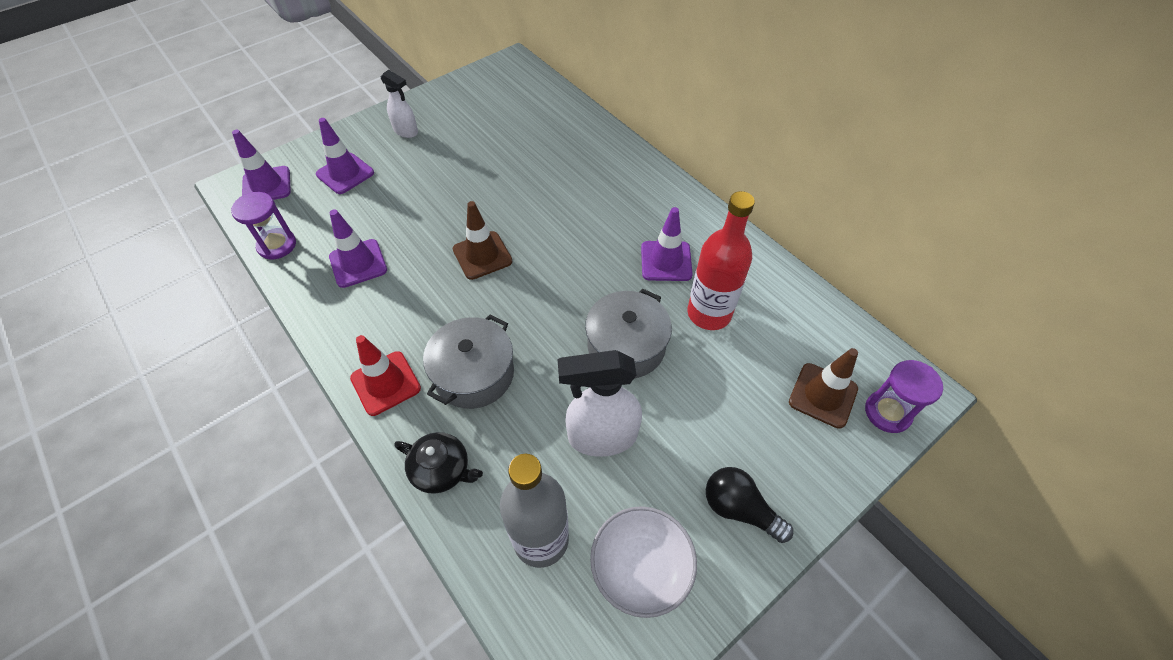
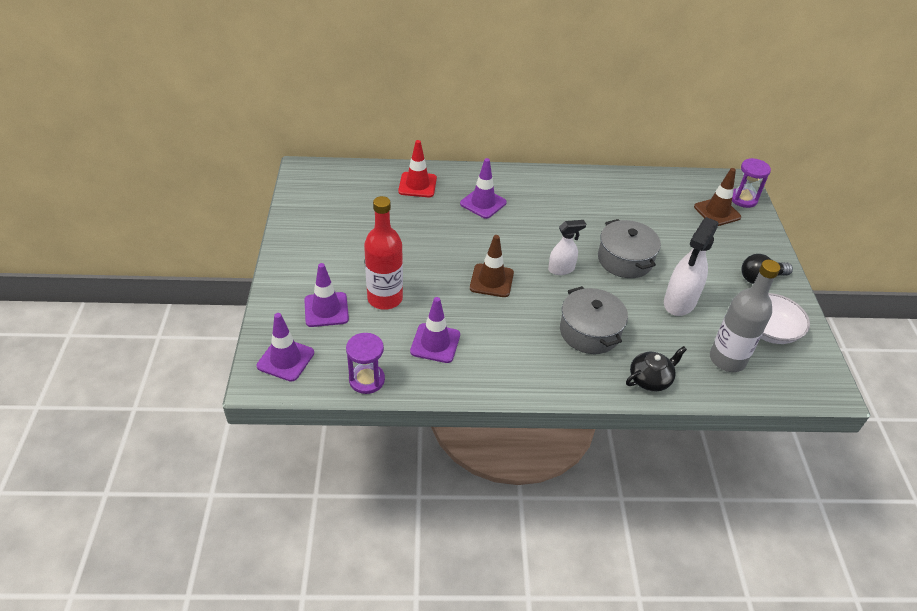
camera: 55 degrees left, 10 degrees down
(385, 383) = (561, 376): red traffic cone -> red traffic cone (417, 185)
(406, 131) = (316, 257): white spray bottle -> white spray bottle (561, 269)
(666, 261) = (576, 210): purple traffic cone -> purple traffic cone (483, 203)
(709, 313) = (630, 217): red bottle -> red bottle (385, 298)

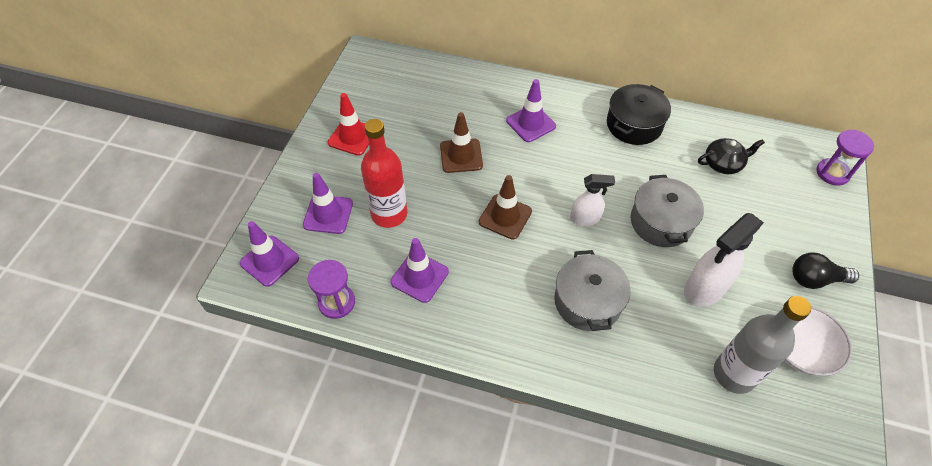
camera: 20 degrees right, 10 degrees up
(417, 185) = (471, 90): red traffic cone -> red traffic cone (352, 137)
(572, 189) = (634, 125): none -> black pot
(650, 379) = (634, 376): black teapot -> black teapot (723, 164)
(717, 212) = (793, 183): brown traffic cone -> brown traffic cone (461, 156)

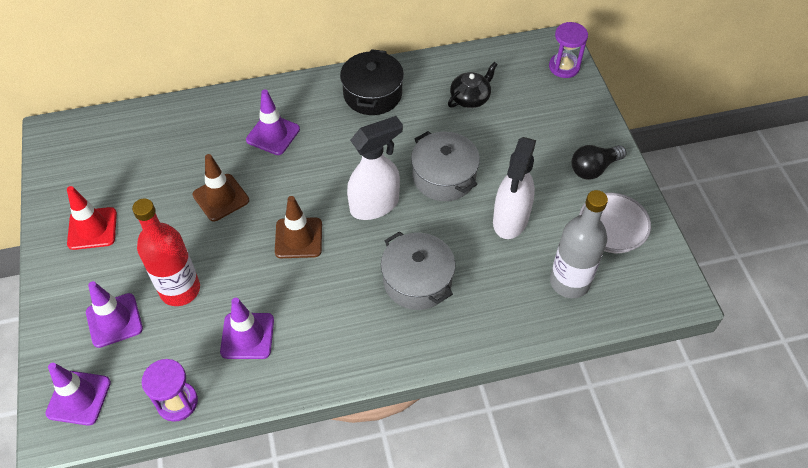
camera: 30 degrees left, 0 degrees up
(585, 219) = (375, 205): white spray bottle -> white spray bottle, size x1.65

